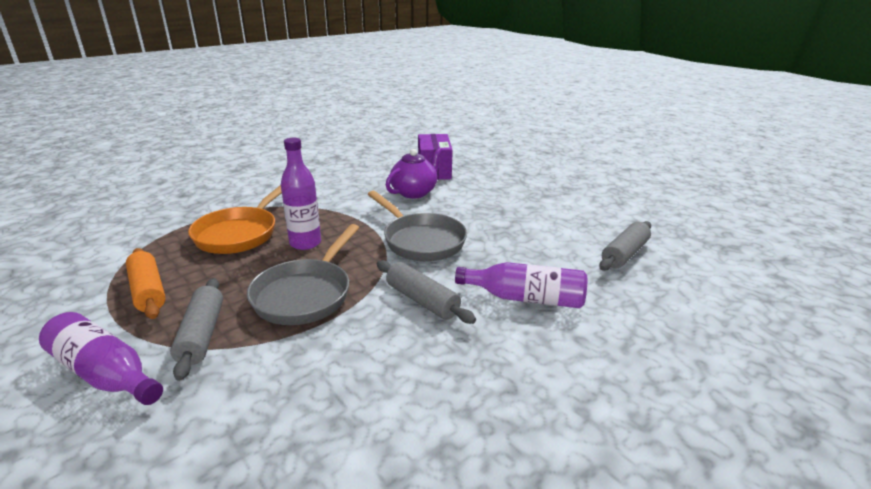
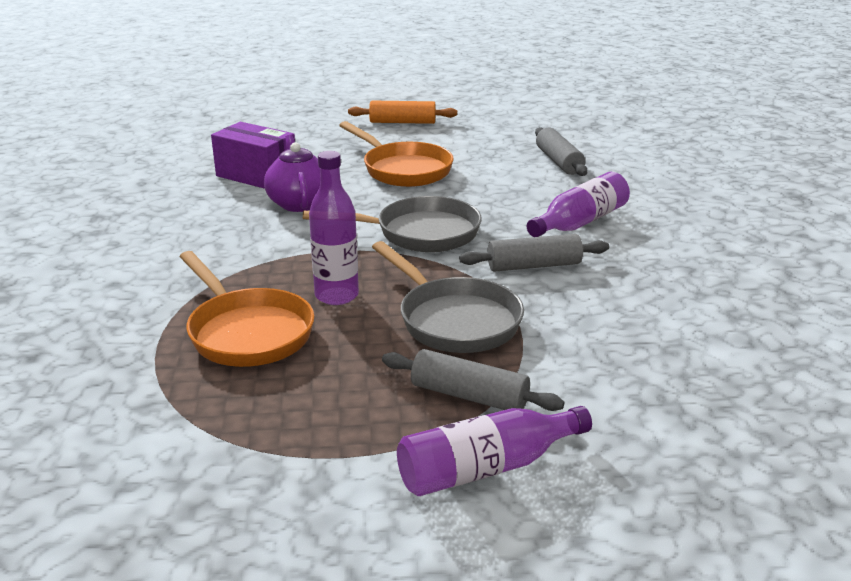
camera: 55 degrees left, 0 degrees up
(148, 291) = (324, 421): orange rolling pin -> orange rolling pin (402, 122)
(509, 204) = (403, 169): none -> orange pan

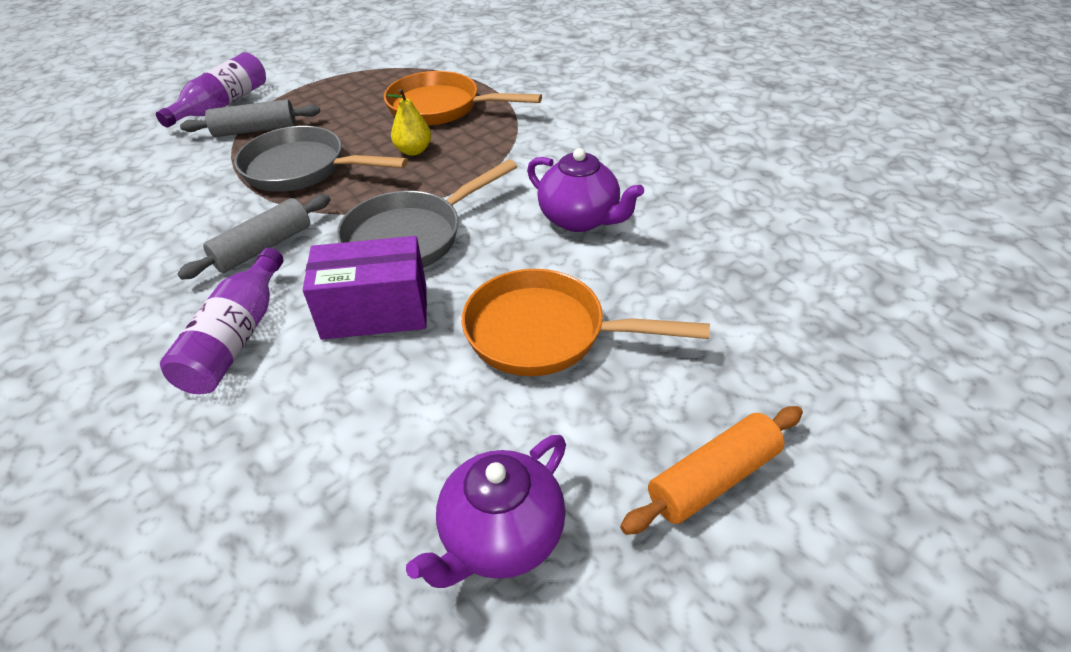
camera: 145 degrees right, 15 degrees up
(256, 175) = (689, 234): purple box -> purple box (375, 311)
(336, 296) = (413, 151): purple bottle -> yellow pear
(499, 135) = (501, 537): none -> purple teapot
(559, 161) = (331, 490): grey rolling pin -> none

